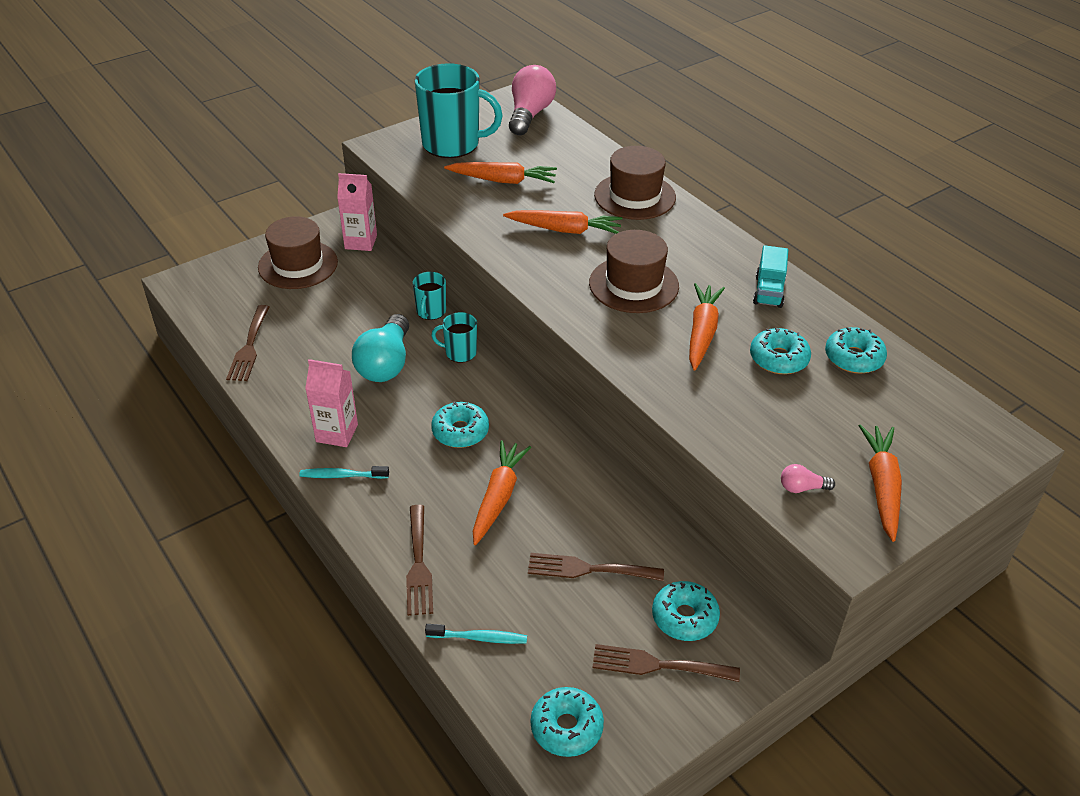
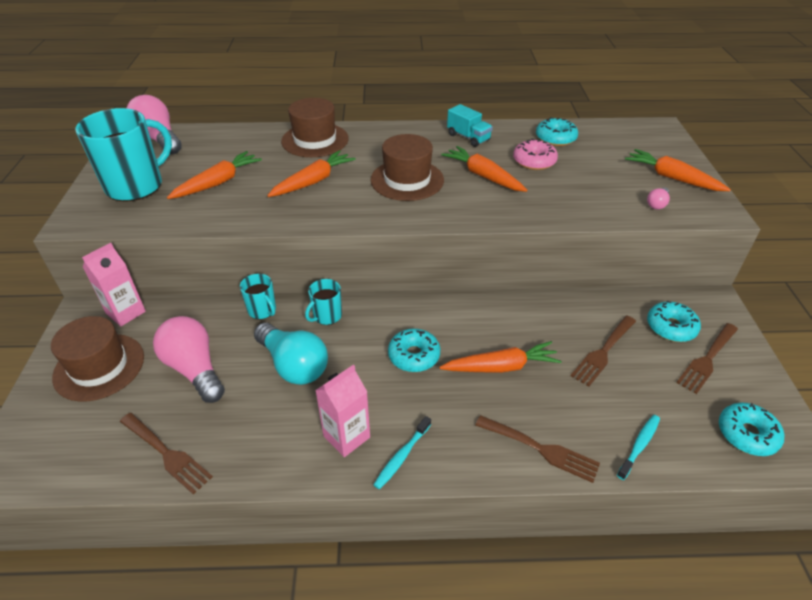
camera: 55 degrees left, 0 degrees up
(336, 312) = (194, 369): none -> pink light bulb
(498, 497) = (501, 367): orange carrot -> orange carrot turned 120 degrees clockwise
(778, 359) = (534, 161): turquoise donut -> pink donut

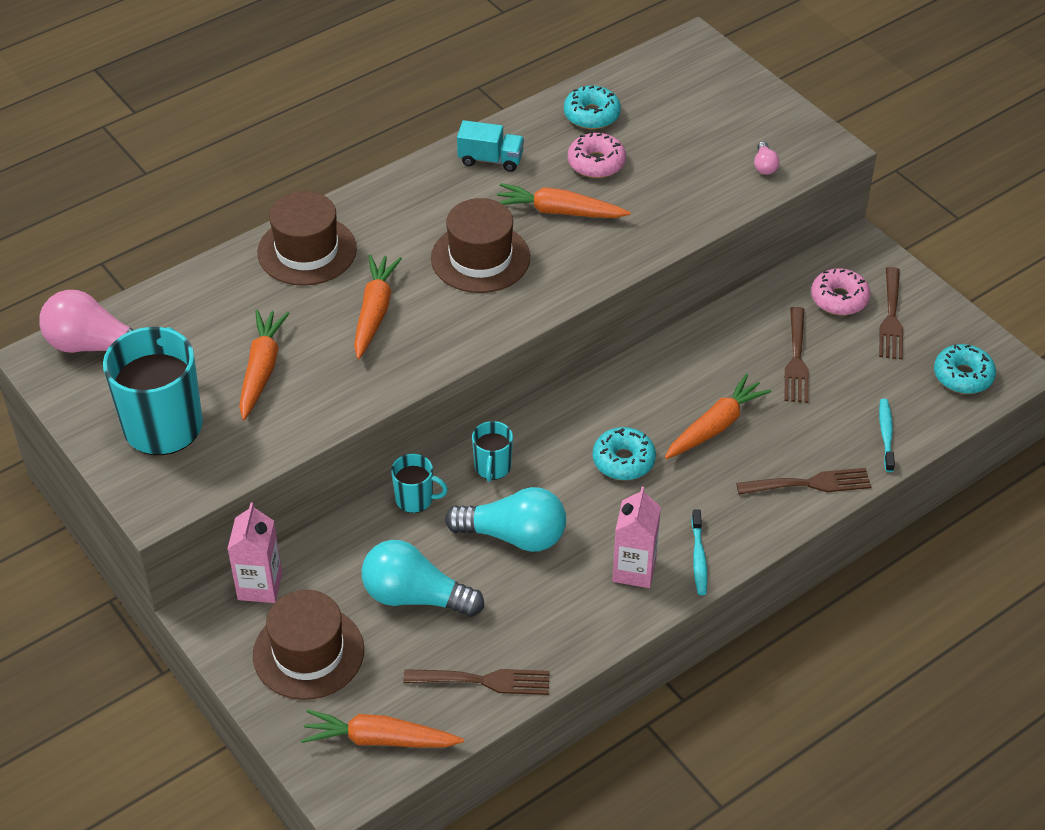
camera: 35 degrees left, 5 degrees up
(194, 369) = (415, 596): pink light bulb -> turquoise light bulb
(671, 327) = (839, 299): turquoise donut -> pink donut
(672, 178) = (756, 120): orange carrot -> orange carrot (380, 739)

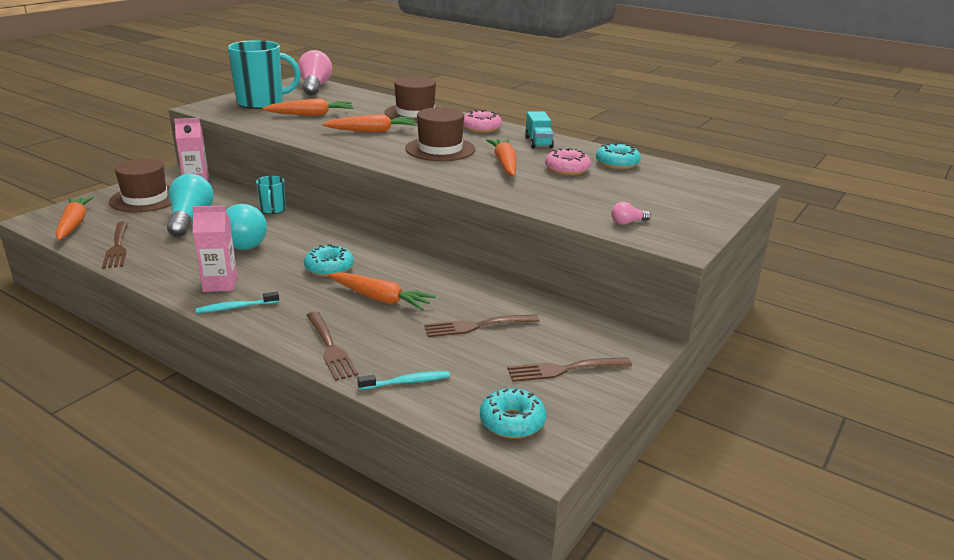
camera: 70 degrees right, 20 degrees down
(492, 467) = (308, 227): turquoise mug -> none
(839, 299) = (567, 339): pink donut -> pink donut (481, 128)

